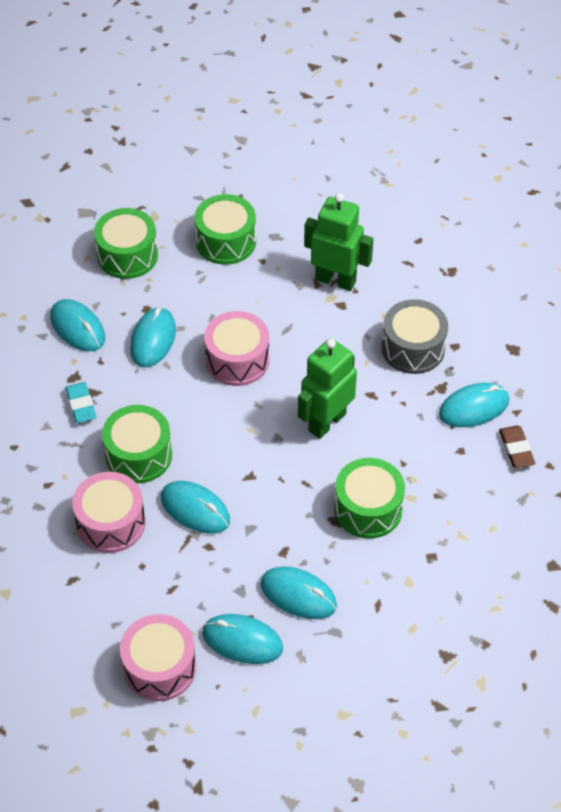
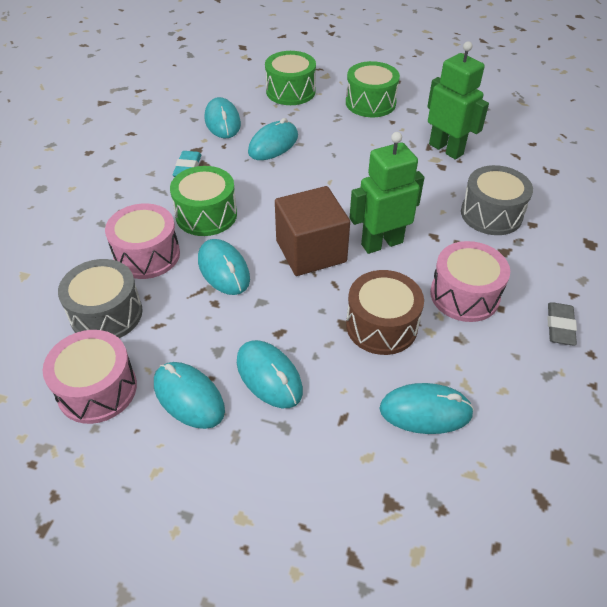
camera: 25 degrees right, 5 degrees down
(116, 598) = (106, 314): none -> grey drum
(237, 360) = (331, 177): pink drum -> pink drum (464, 295)
(265, 457) = (311, 251): none -> brown cube
(368, 509) = (381, 325): green drum -> brown drum
(474, 407) = (530, 277): turquoise mouse -> turquoise mouse (425, 411)
(516, 449) = (560, 327): brown eraser -> grey eraser

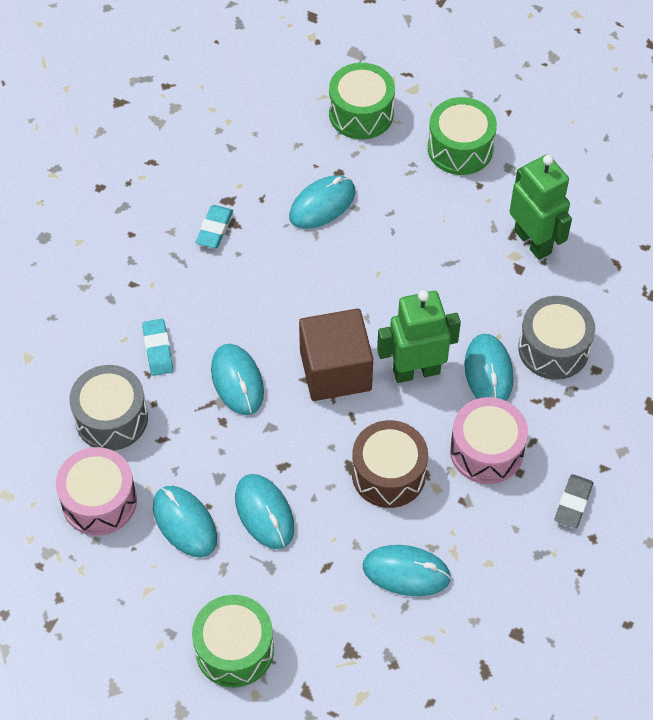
camera: 10 degrees right, 10 degrees up
(147, 255) = (158, 349): pink drum -> turquoise eraser
(206, 215) = (228, 303): green drum -> green drum (234, 649)
(222, 121) = (266, 157): turquoise mouse -> turquoise mouse (488, 372)

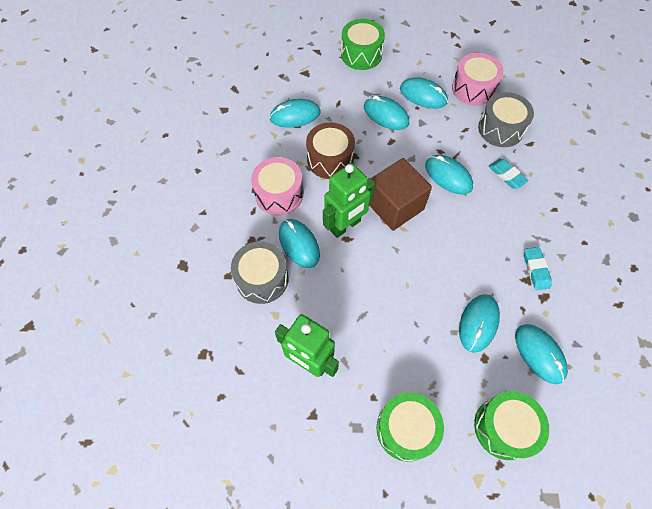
camera: 155 degrees right, 5 degrees up
(277, 154) = (539, 354): none -> turquoise mouse
(573, 503) = (215, 184): grey eraser -> none

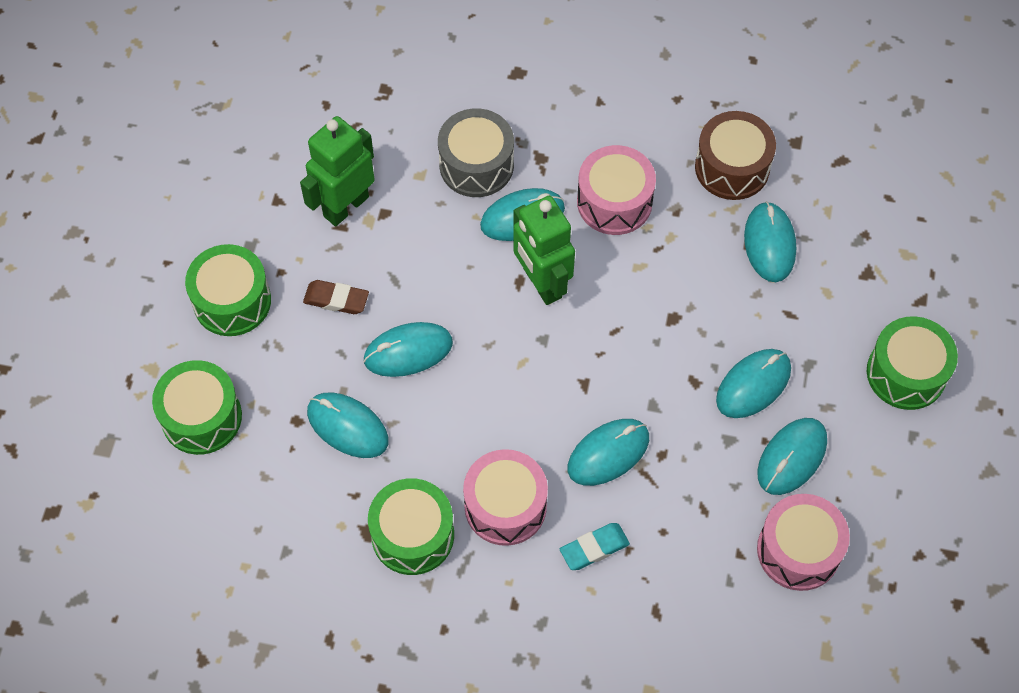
camera: 100 degrees right, 0 degrees up
(330, 159) = (670, 282): brown drum -> brown drum (732, 167)
(386, 351) = (336, 299): none -> brown eraser
(395, 206) = (564, 359): brown cube -> none
(498, 223) = (505, 506): none -> pink drum
(500, 129) = (696, 570): grey drum -> none
(535, 270) = (412, 535): turquoise eraser -> green drum
(539, 354) = (284, 495): turquoise mouse -> turquoise mouse (408, 351)

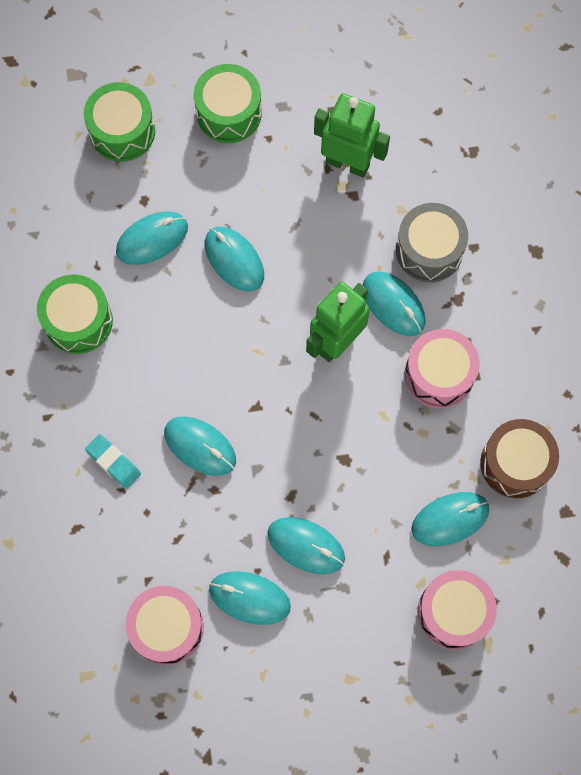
camera: 70 degrees right, 10 degrees up
(336, 299) = (259, 189): brown eraser -> none
(347, 427) = (152, 239): turquoise mouse -> turquoise mouse turned 45 degrees clockwise
(505, 506) = (126, 382): pink drum -> pink drum (453, 612)
(906, 373) = (366, 675): green drum -> none

